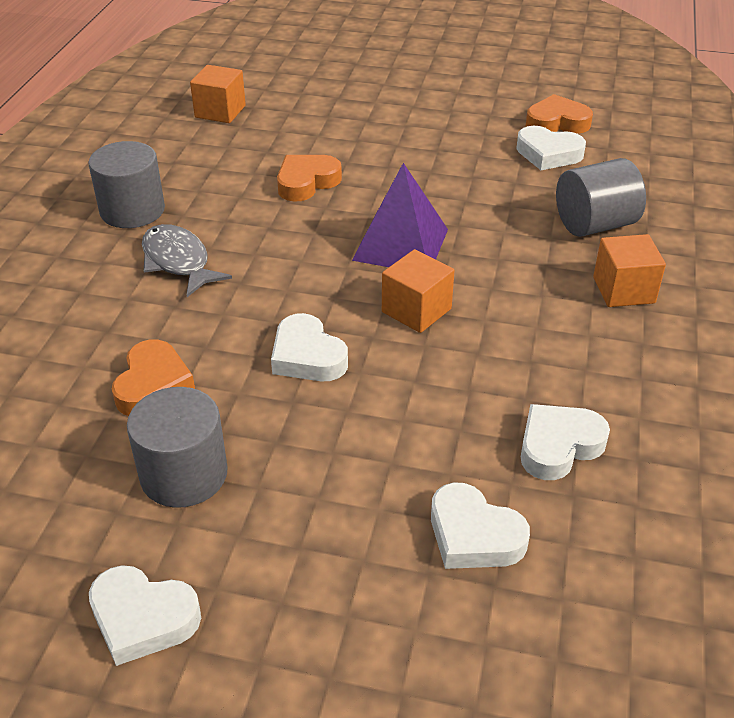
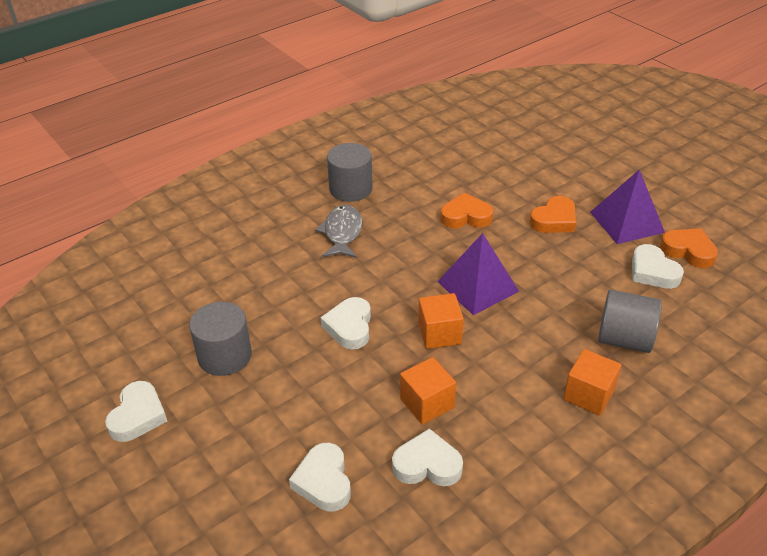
camera: 40 degrees right, 0 degrees up
(143, 619) = (138, 416): white heart -> white heart turned 135 degrees counterclockwise
(153, 385) = (259, 298): orange heart -> orange heart (554, 220)
(220, 111) = (465, 144): orange cube -> orange cube (427, 403)
(473, 120) = (626, 222): none -> purple pyramid

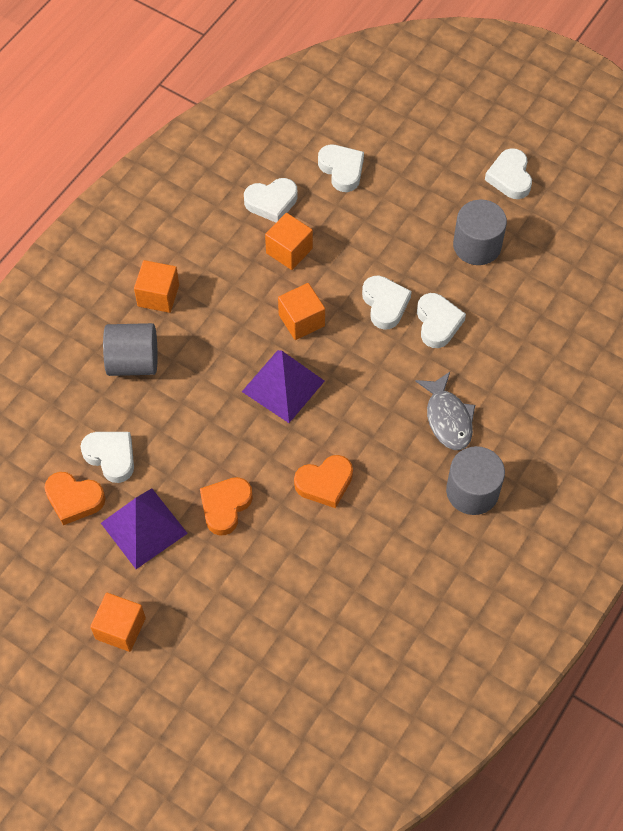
camera: 160 degrees right, 20 degrees up
(308, 300) = (437, 323): none -> white heart
(651, 174) = (120, 628): none -> orange cube

